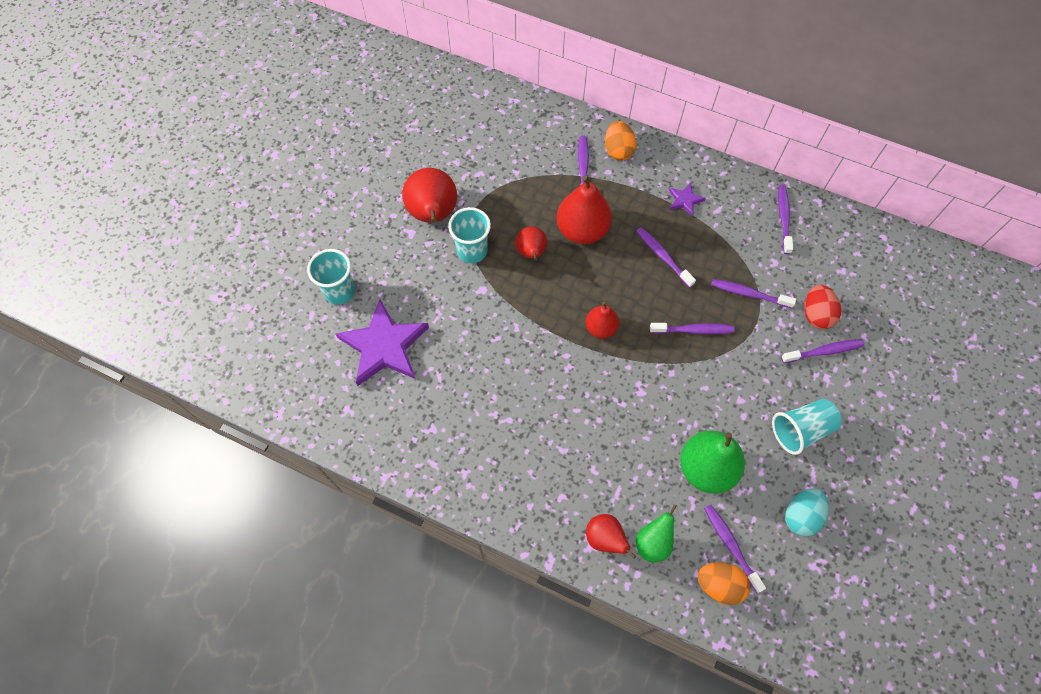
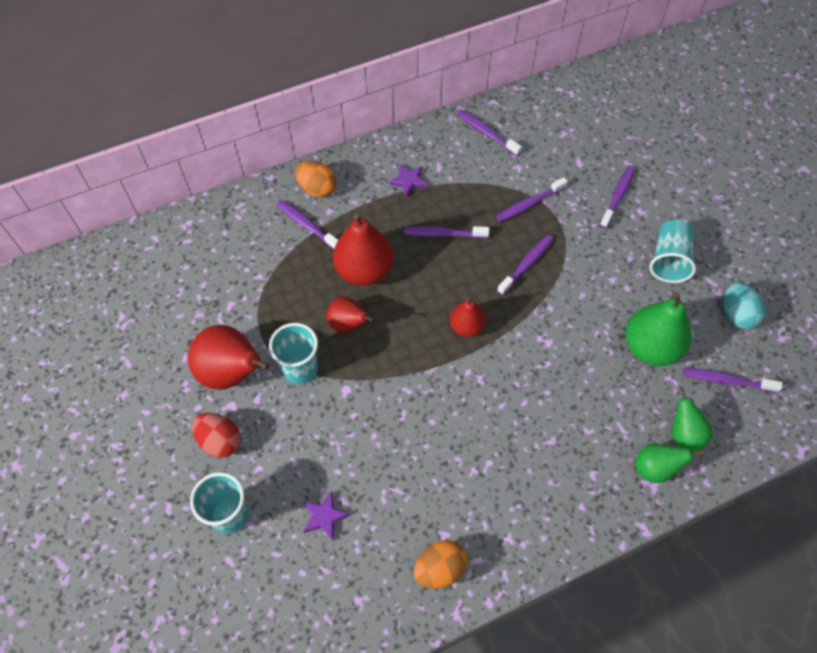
camera: 50 degrees left, 5 degrees down
(384, 346) = (324, 516): purple star -> purple star, size x0.44
(605, 538) = (654, 468): red pear -> green pear
(719, 585) = (752, 414): orange egg -> orange egg (440, 569)
(816, 314) = (584, 177): red egg -> red egg (220, 441)

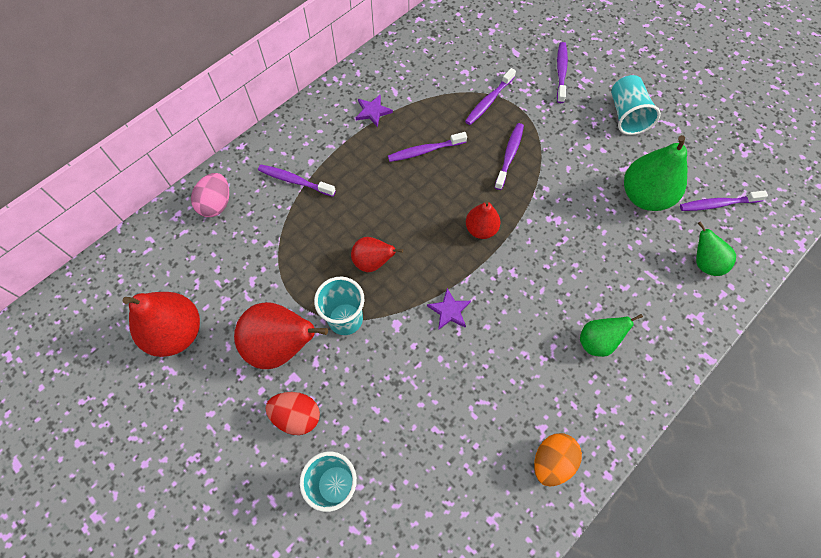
camera: 20 degrees left, 5 degrees up
(226, 224) = (216, 204): none -> pink egg
(317, 189) = (291, 144): orange egg -> none
(324, 516) = (427, 452): purple star -> purple star (449, 311)
(364, 271) = (367, 207): red pear -> red pear (176, 332)
(486, 133) = (425, 48): purple toothbrush -> none
(654, 468) = (693, 301): green pear -> green pear (597, 341)
(736, 315) = (701, 145): turquoise egg -> none

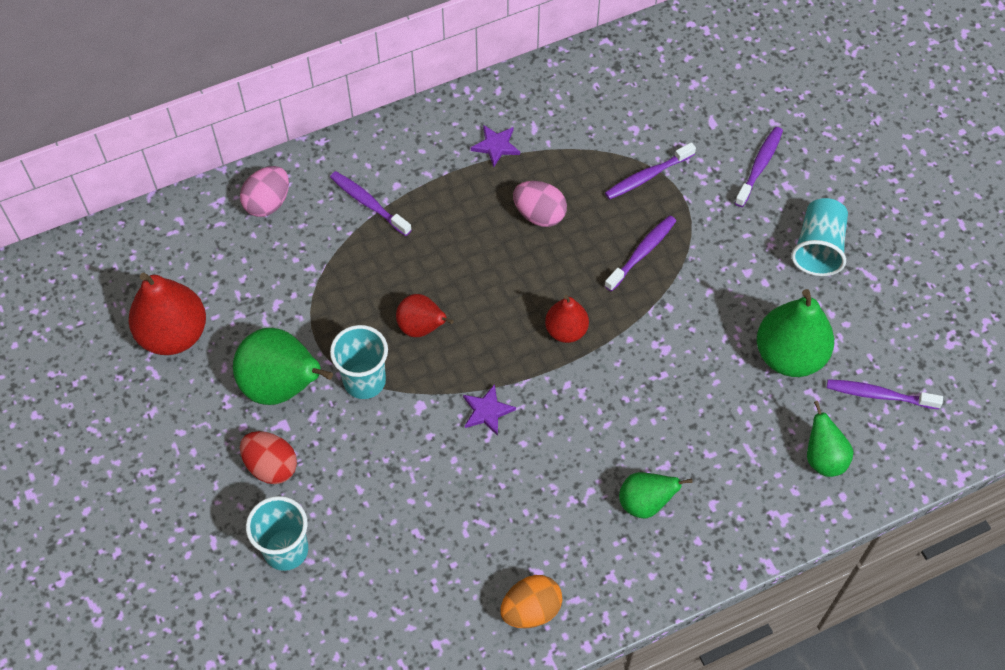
camera: 20 degrees right, 5 degrees down
(281, 345) = (282, 386): red pear -> green pear
(425, 151) = (539, 214): purple toothbrush -> pink egg

